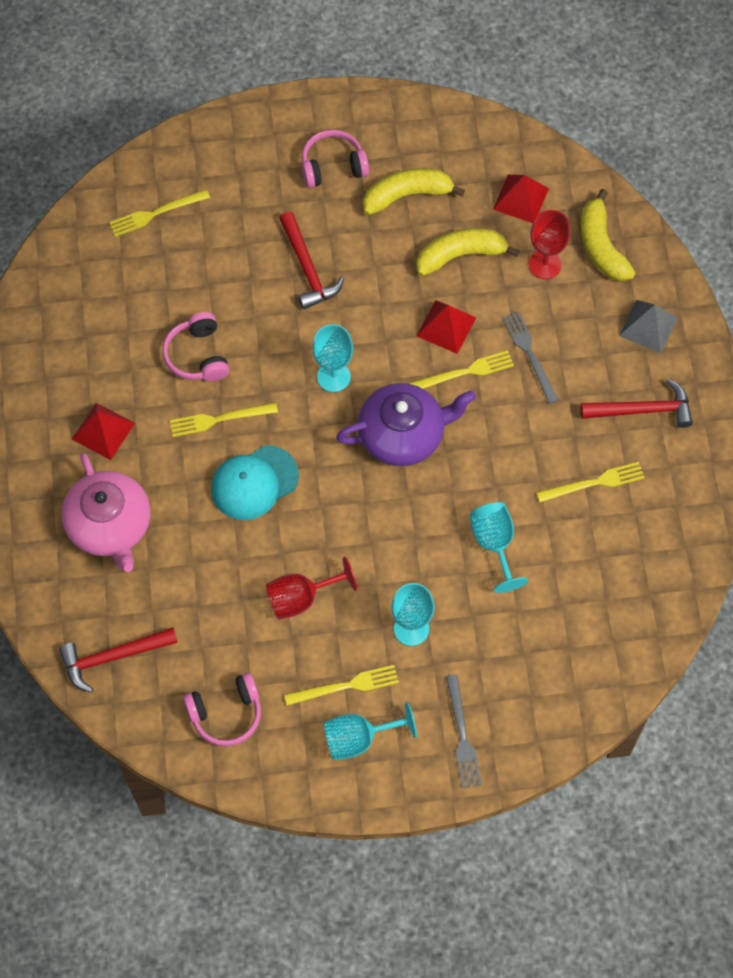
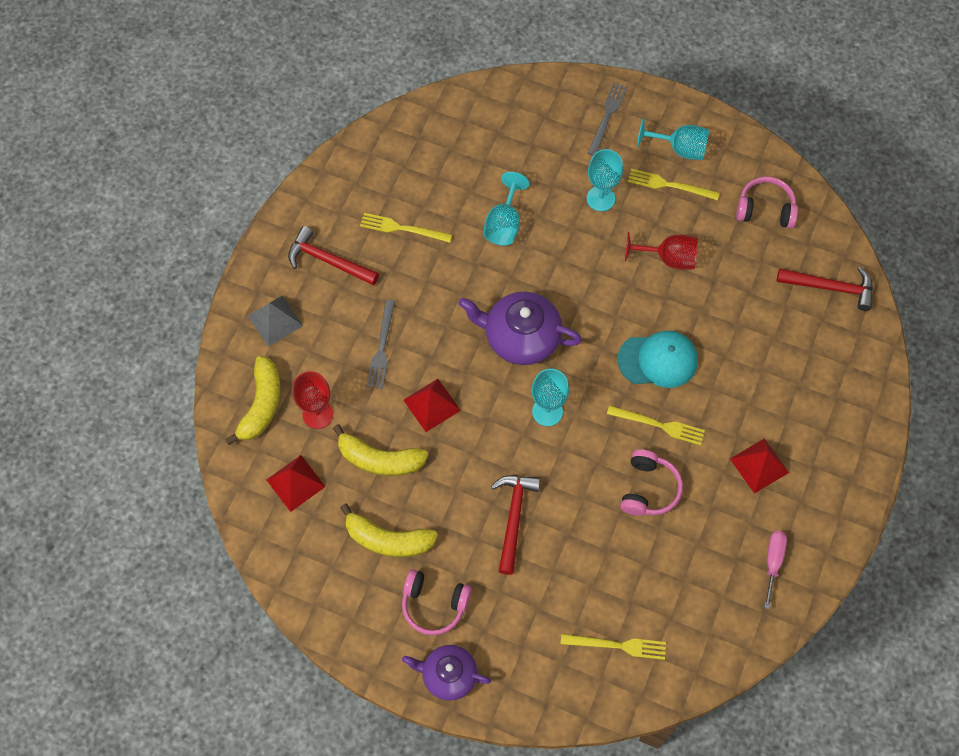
camera: 150 degrees left, 0 degrees up
(50, 350) = (773, 562): none -> pink screwdriver
(110, 526) = (788, 385): pink teapot -> none
(287, 122) = (448, 675): none -> purple teapot
(465, 372) = (441, 360): yellow fork -> none

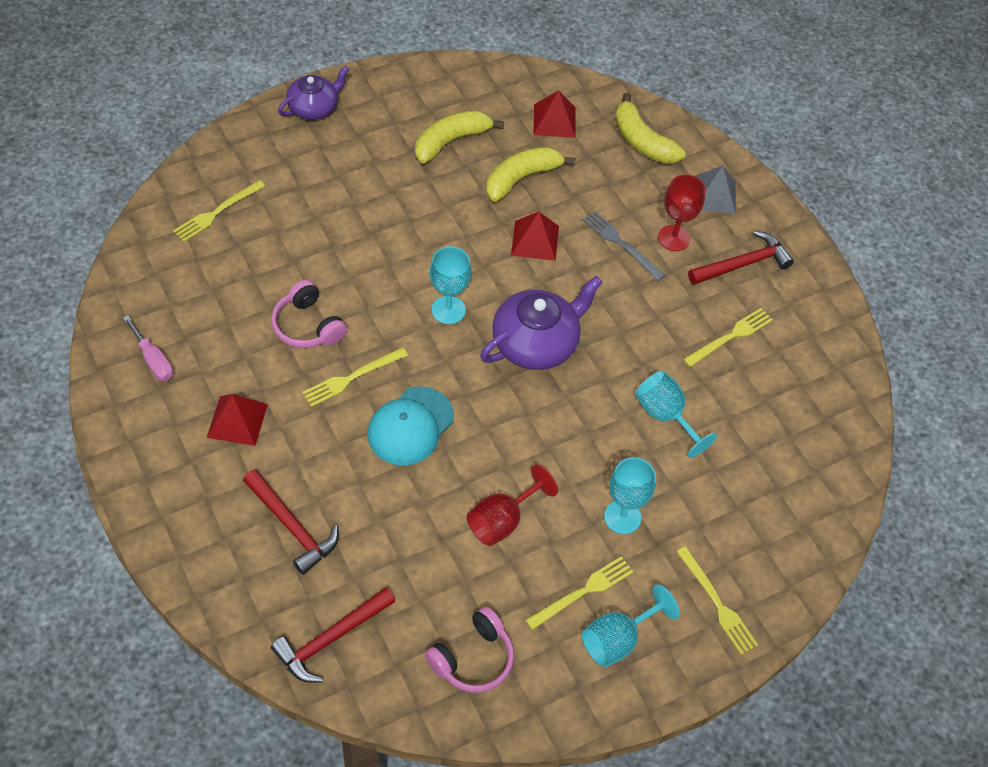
camera: 125 degrees right, 10 degrees down
(317, 414) = (600, 168): red goblet -> red goblet (674, 238)
(434, 604) = (372, 134): pink headphones -> none
(514, 517) = (384, 224): red hammer -> red hammer (292, 527)
(607, 116) = (717, 603): grey fork -> yellow fork

